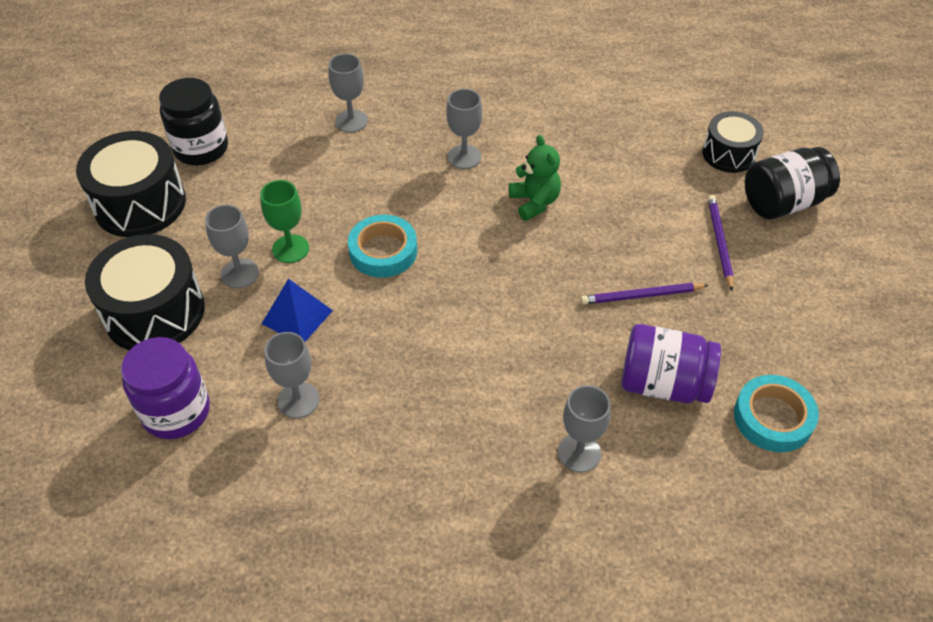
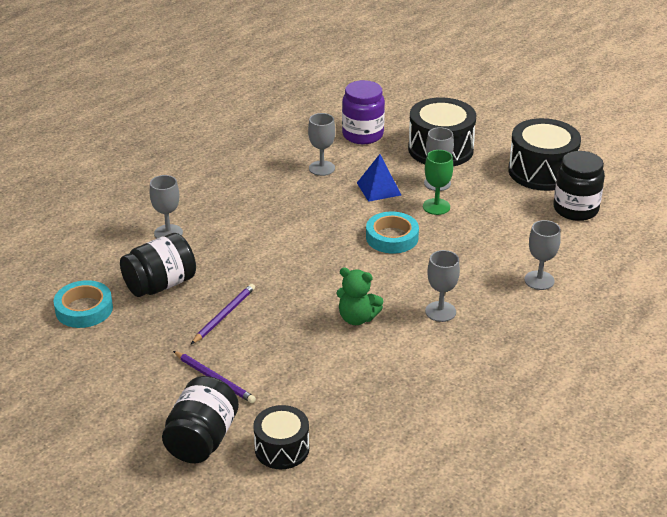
camera: 130 degrees right, 15 degrees down
(663, 383) = (160, 284): purple jar -> black jar

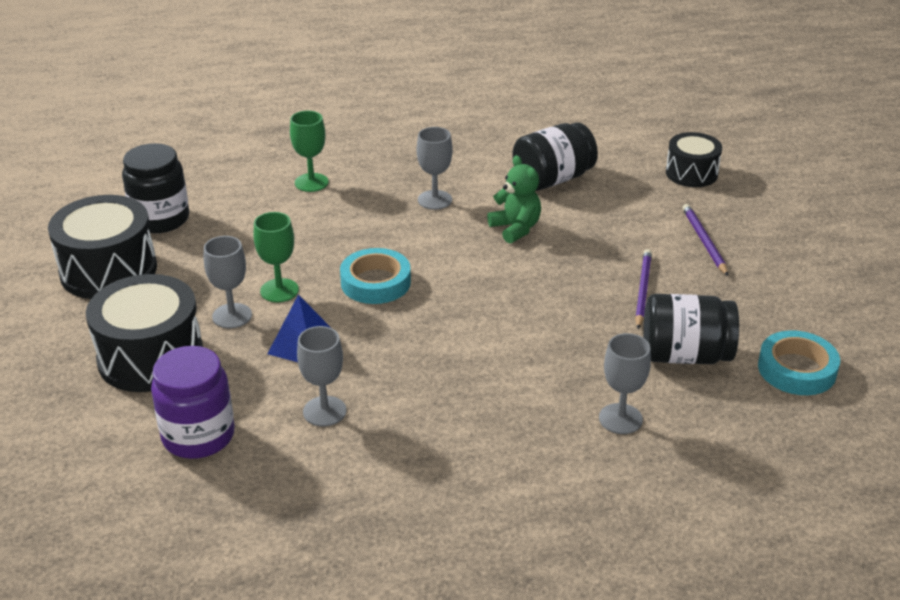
camera: 140 degrees left, 0 degrees up
(202, 439) = (754, 205): black jar -> black jar (553, 179)
(224, 315) = (642, 290): purple pencil -> purple pencil turned 120 degrees clockwise
(539, 280) = (311, 182): grey goblet -> green goblet

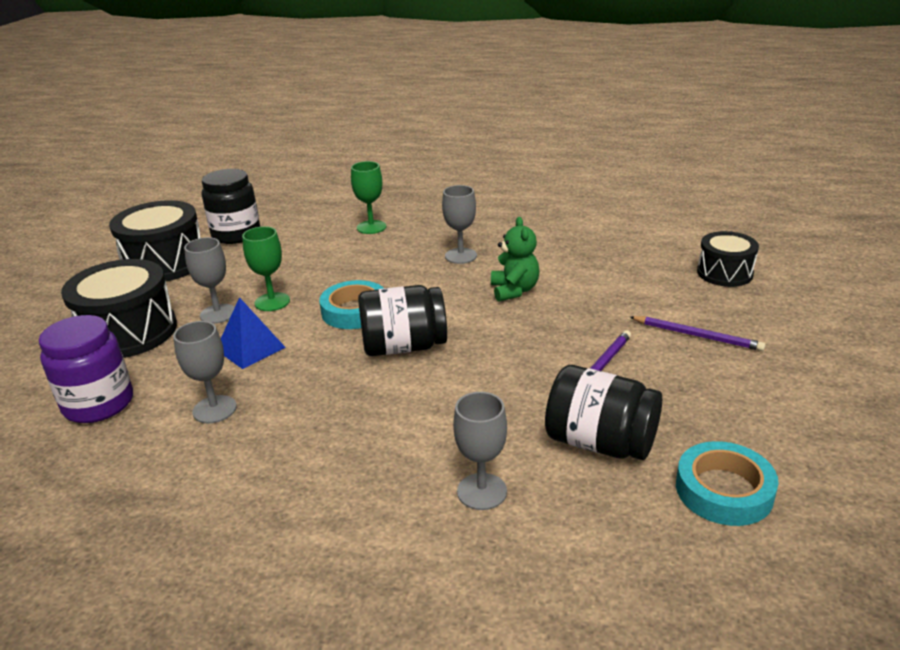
camera: 25 degrees right, 5 degrees down
(553, 179) = (581, 257): black jar -> black jar (404, 347)
(704, 241) = (697, 335): purple pencil -> purple pencil turned 105 degrees clockwise

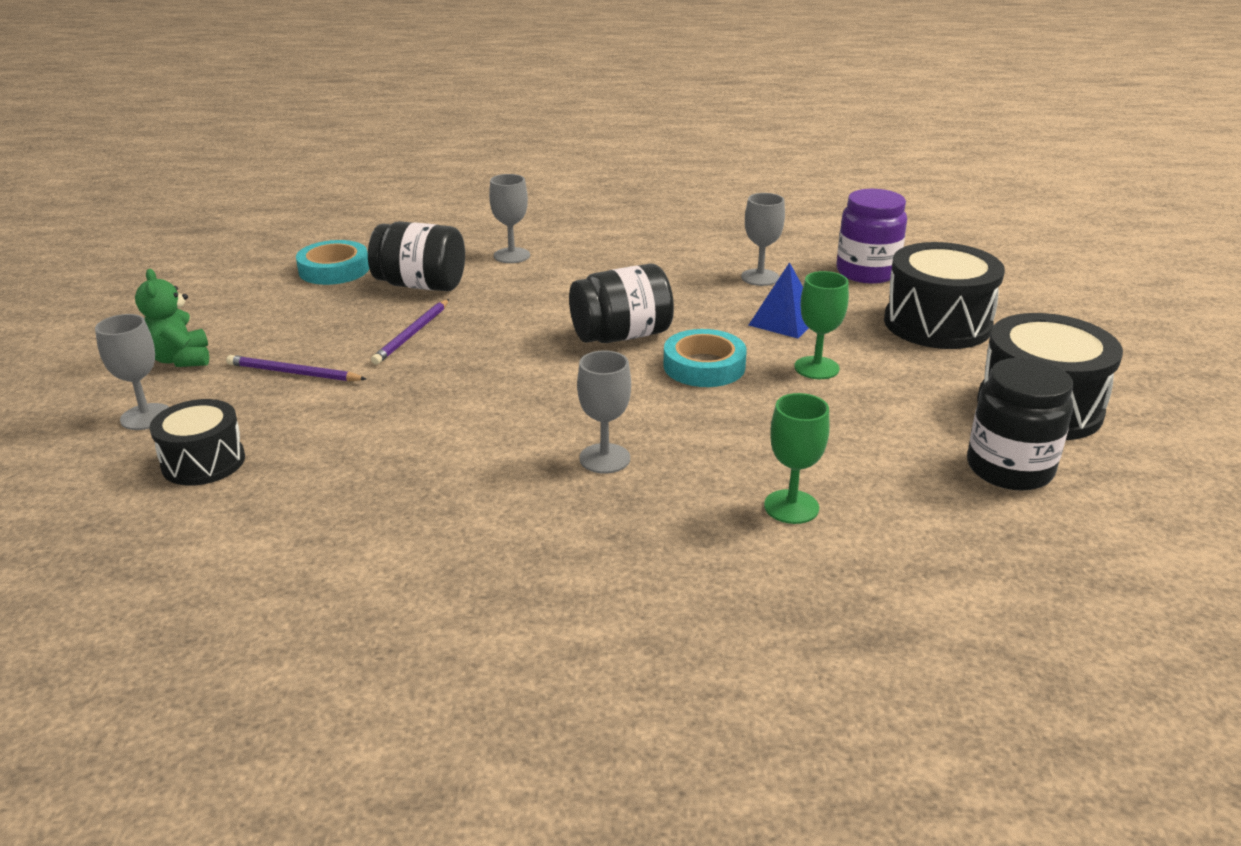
camera: 165 degrees right, 0 degrees up
(218, 314) = (865, 349): grey goblet -> grey goblet (146, 417)
(514, 290) = (511, 409): green teddy bear -> green teddy bear (180, 359)

